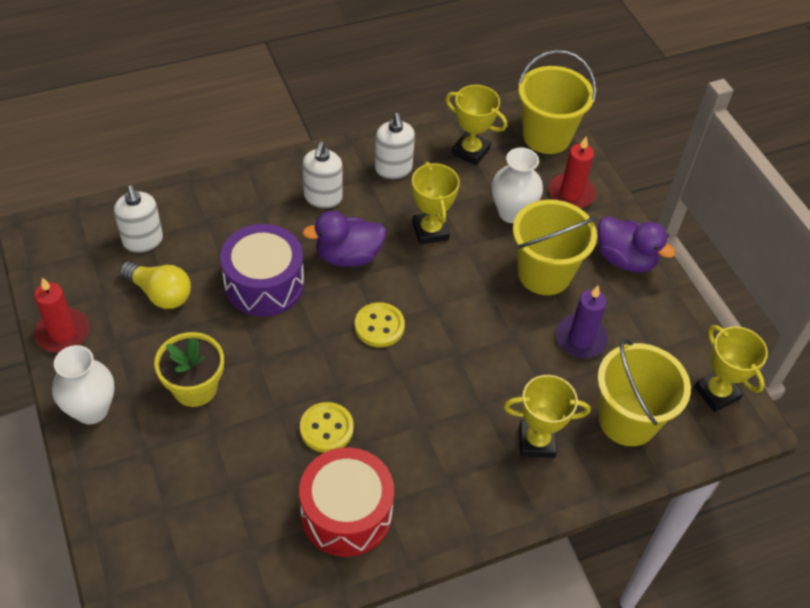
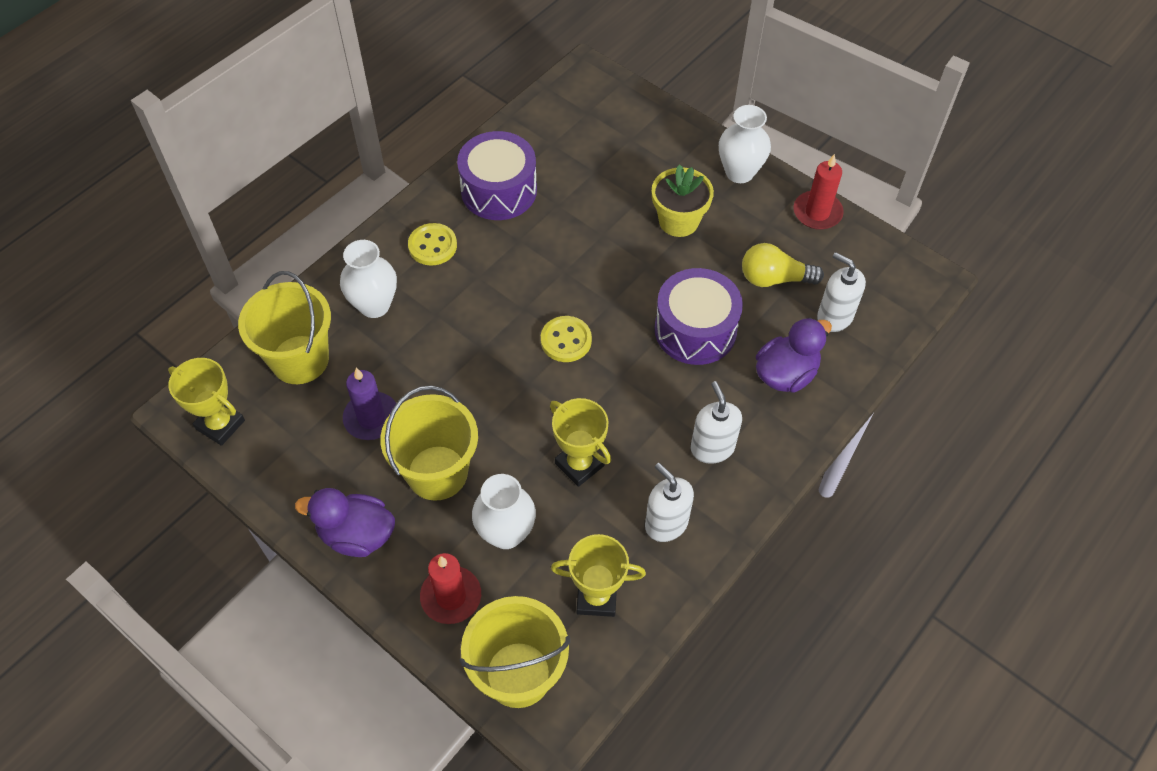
camera: 155 degrees right, 5 degrees up
(326, 428) = (553, 238): yellow button -> yellow button (432, 246)
(346, 513) = (499, 190): red drum -> purple drum
(348, 256) = (641, 395): purple duck -> purple duck (785, 374)
(537, 442) = (374, 305): yellow trophy -> white vase

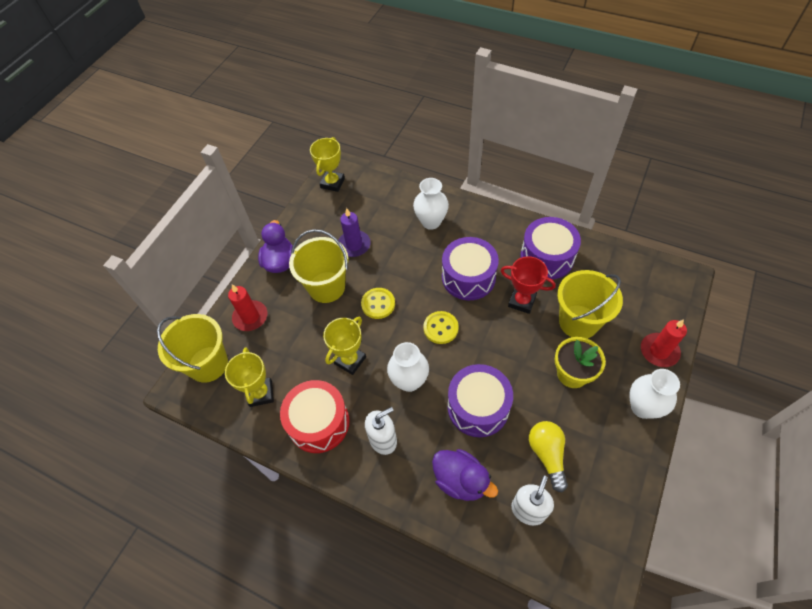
camera: 80 degrees right, 0 degrees up
(300, 359) = (382, 201): yellow bucket -> yellow bucket (578, 322)
(432, 246) = (486, 236): yellow button -> yellow button (378, 304)
(495, 286) = (468, 277): none -> purple drum
(506, 533) = (294, 333): white vase -> white vase (409, 381)
(557, 238) = (522, 301): none -> red trophy
(666, 523) = (319, 422): white soap dispenser -> red drum
(817, 212) = (630, 477): red candle -> red candle (659, 351)

